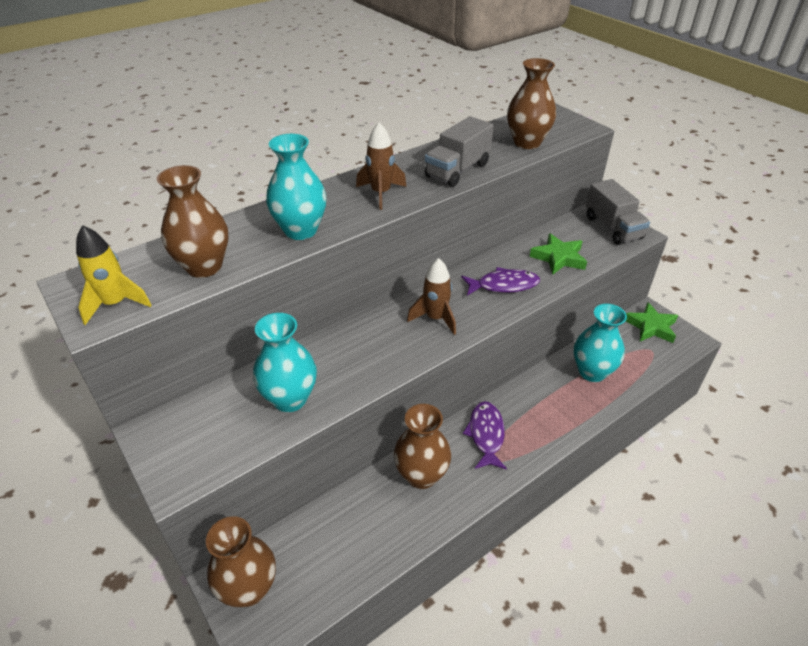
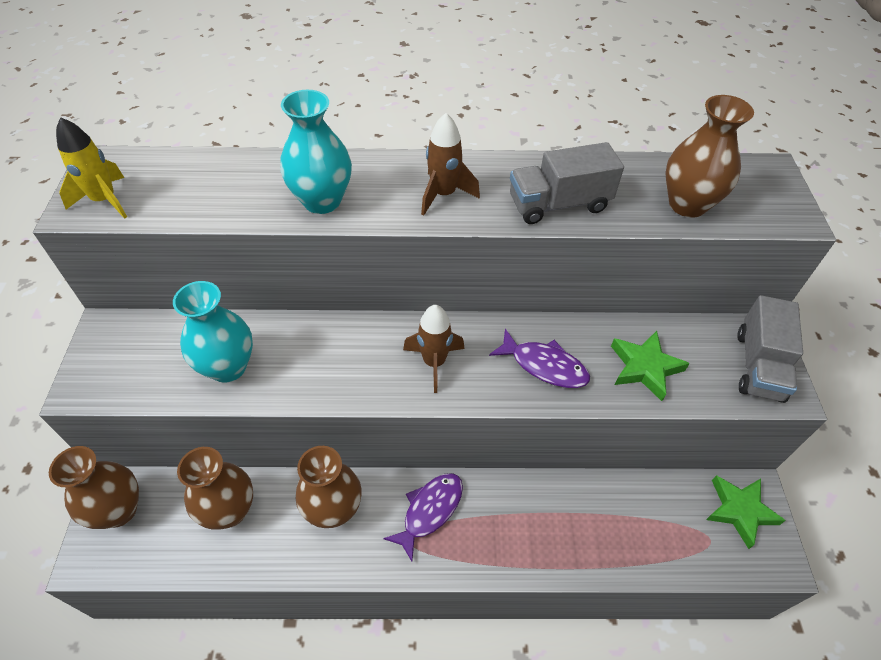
camera: 35 degrees right, 10 degrees up
(204, 267) = (204, 198): brown vase -> brown vase (229, 510)
(592, 372) = (609, 519): turquoise vase -> none

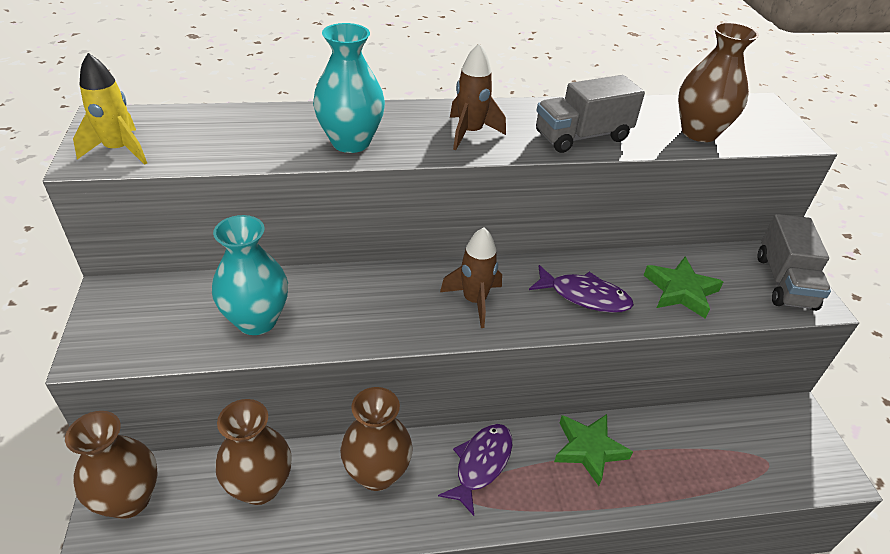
camera: 10 degrees left, 10 degrees down
(740, 510) = (788, 432): green star -> green star (589, 449)

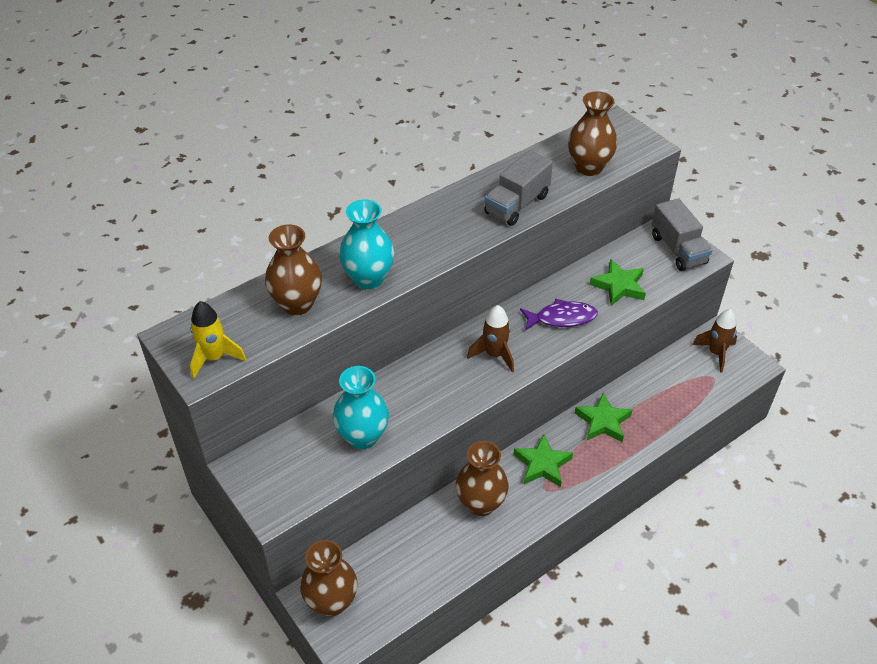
camera: 25 degrees left, 5 degrees up
(260, 486) = (411, 550): brown vase -> brown vase (297, 304)
(470, 133) = (442, 234): brown rocket -> brown rocket (716, 353)
(481, 464) = (542, 464): purple fish -> green star

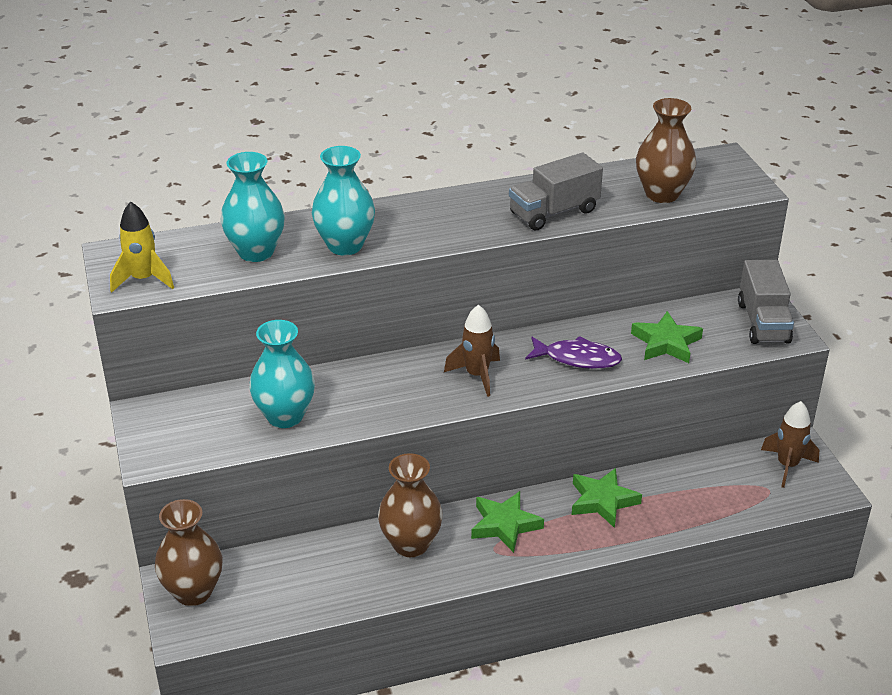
camera: 20 degrees right, 10 degrees down
(297, 304) = (256, 252): brown vase -> turquoise vase

